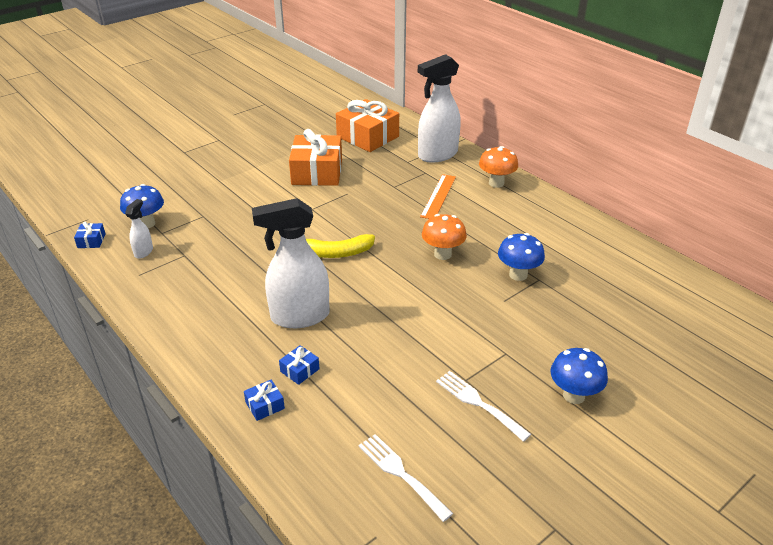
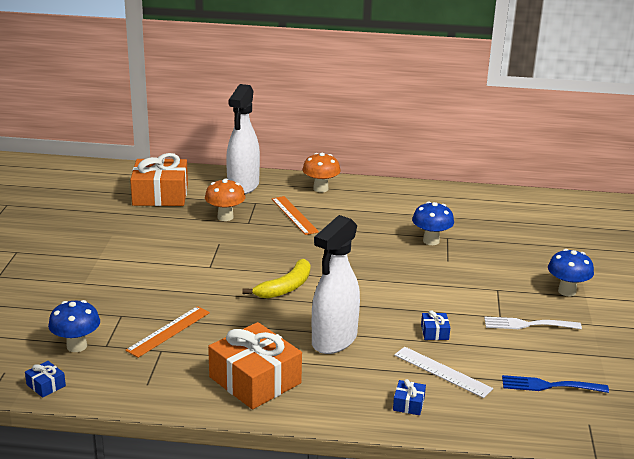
camera: 45 degrees left, 10 degrees down
(144, 252) = (118, 367): white spray bottle -> none
(210, 243) = (168, 331): none -> orange ruler
(299, 370) = (393, 371): blue gift -> blue gift (434, 332)
(317, 172) = (164, 239): orange gift -> orange gift (255, 380)
(334, 396) = (442, 372): none -> white ruler
(401, 473) = (549, 386): white fork -> blue fork
(442, 254) = (363, 252): orange mushroom -> orange mushroom (225, 217)

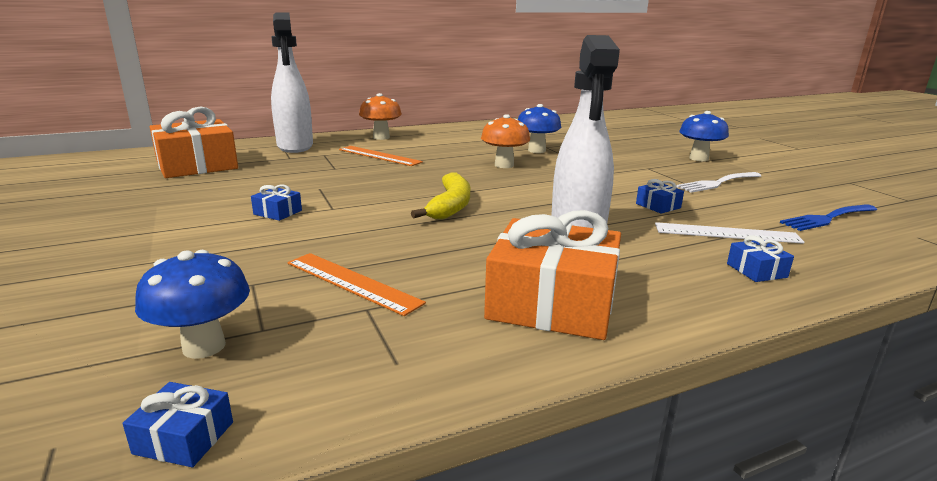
camera: 30 degrees left, 5 degrees down
(168, 331) = (352, 282): orange ruler -> orange ruler turned 60 degrees counterclockwise
(174, 261) = (277, 212): none -> blue gift
(225, 217) = (301, 168): orange mushroom -> orange mushroom (504, 165)

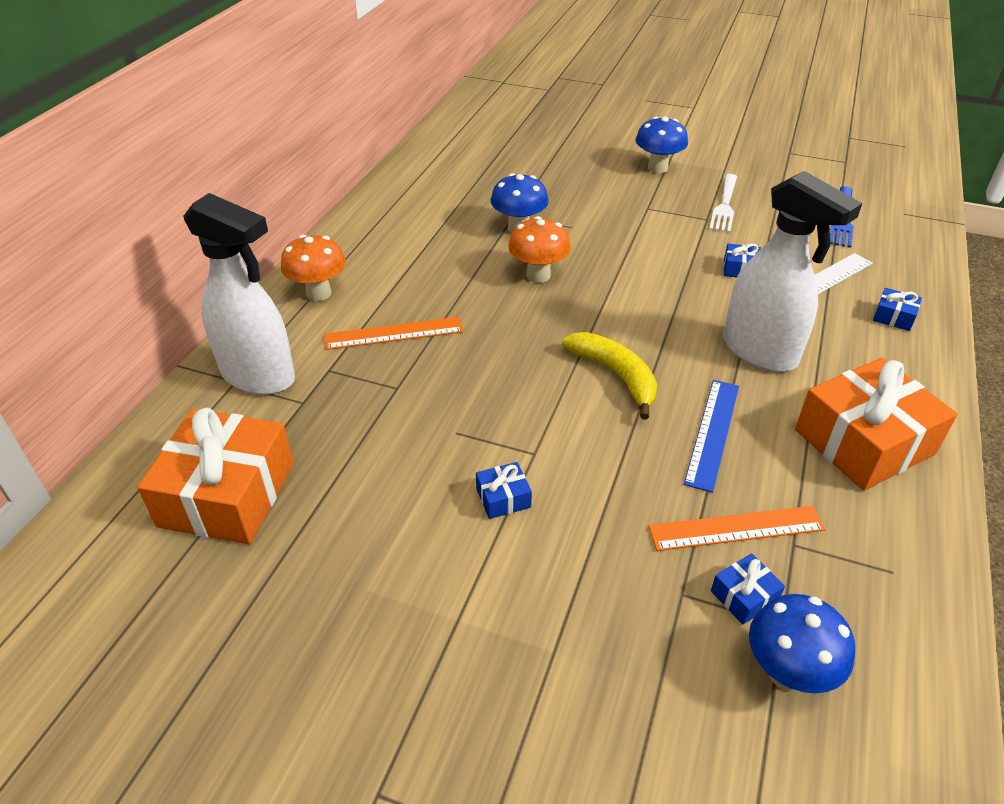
camera: 45 degrees left, 20 degrees up
(184, 437) = (921, 731): blue gift -> blue gift (744, 596)
(448, 247) = (712, 433): none -> blue ruler

